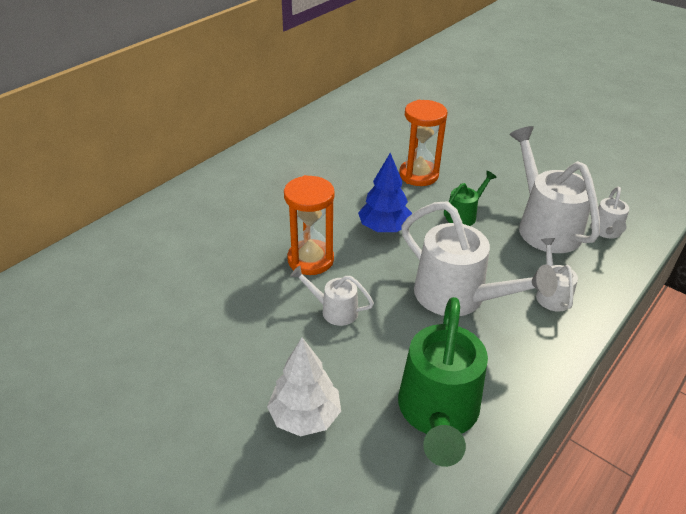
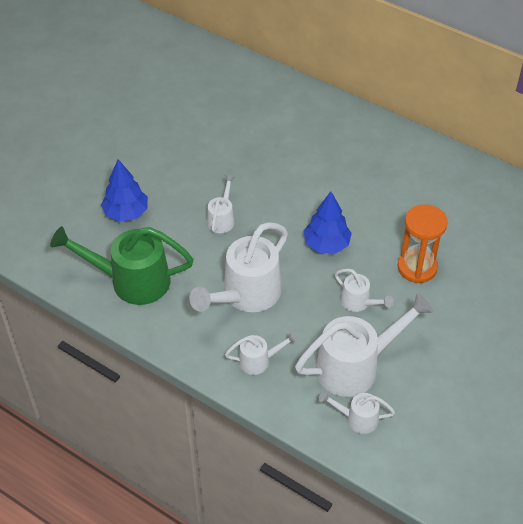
camera: 85 degrees right, 10 degrees up
(305, 416) = (126, 213): white tree -> blue tree
(310, 260) = (276, 200): orange hourglass -> none
(464, 215) = (359, 302): green watering can -> white watering can

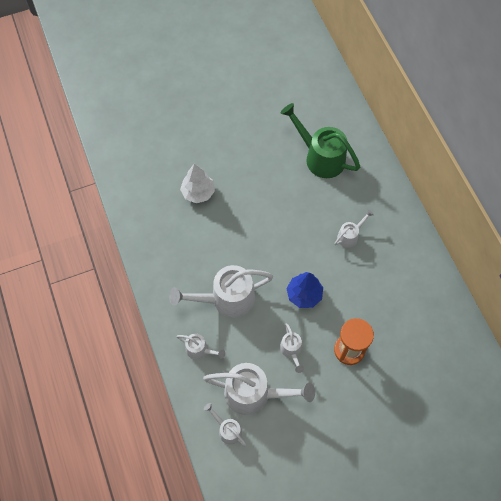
camera: 35 degrees right, 15 degrees up
(126, 213) = (198, 192): blue tree -> white tree
(131, 281) = (166, 244): green watering can -> green watering can (320, 157)
(222, 219) = (252, 234): white watering can -> white watering can (350, 236)

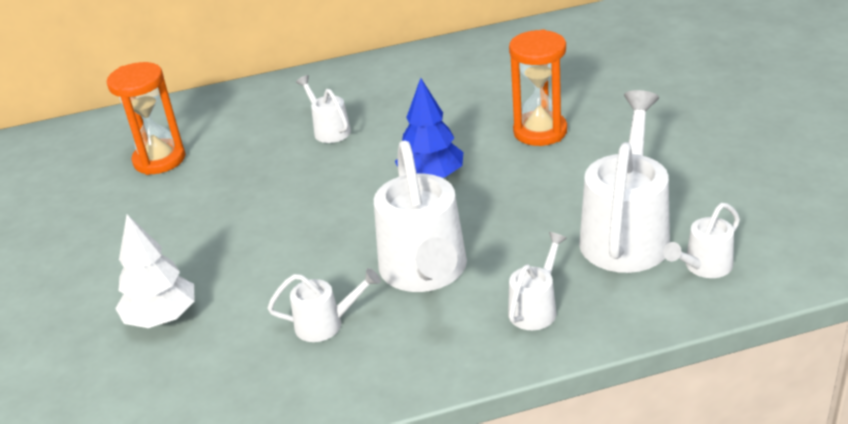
camera: 80 degrees left, 30 degrees down
(291, 350) = (540, 191): white watering can -> white watering can (326, 324)
(320, 157) = (159, 160): green watering can -> orange hourglass

